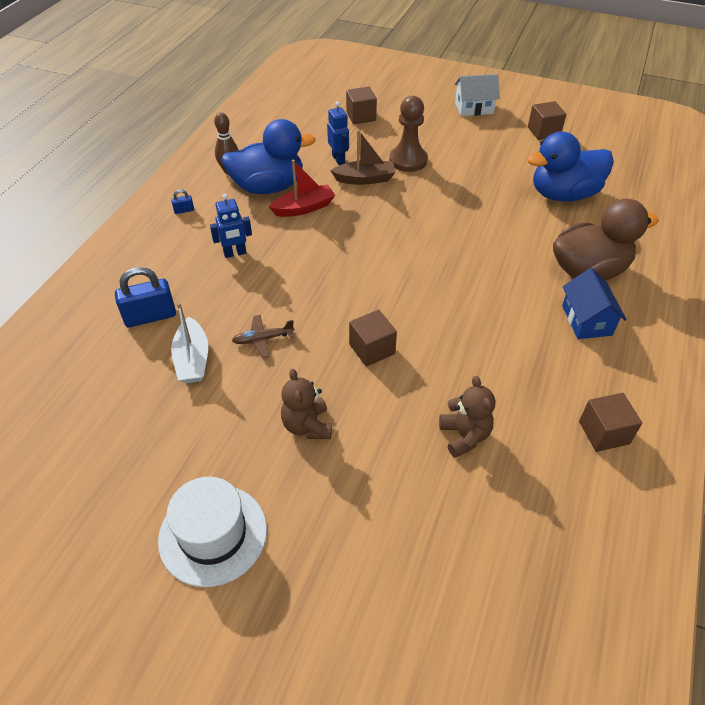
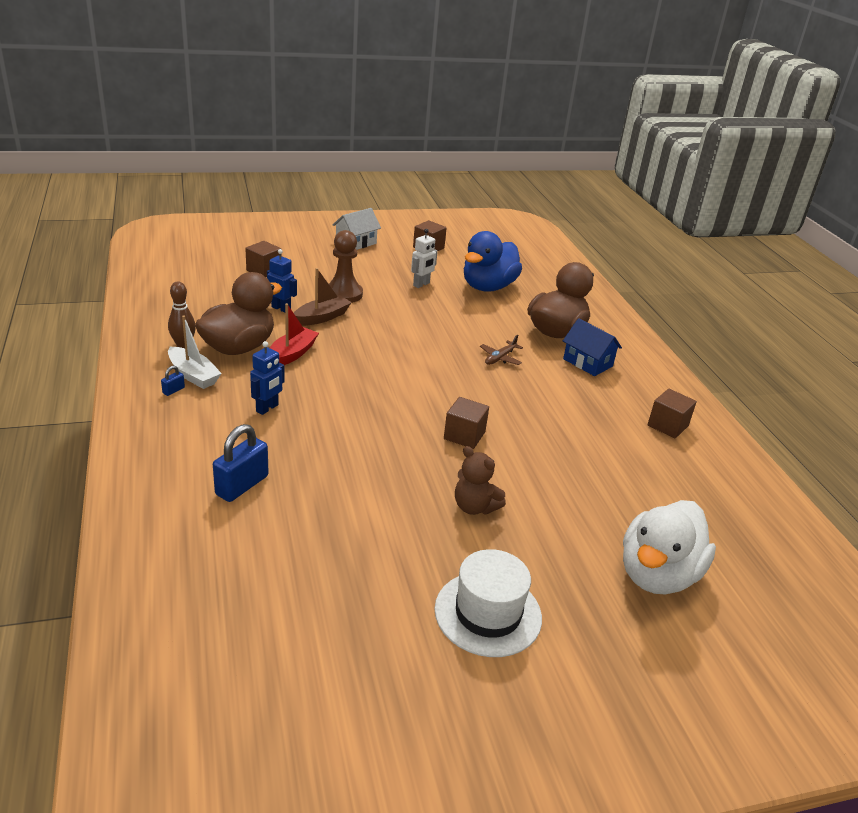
camera: 40 degrees left, 15 degrees down
(192, 359) = (323, 502): white boat -> white boat (193, 375)
(263, 339) = (369, 462): brown plane -> brown plane (500, 358)
(268, 187) = (239, 347): blue duck -> brown duck
(407, 591) = (657, 575): none -> white duck
(464, 436) = (589, 464): brown teddy bear -> none
(494, 171) = (421, 284): none -> white robot

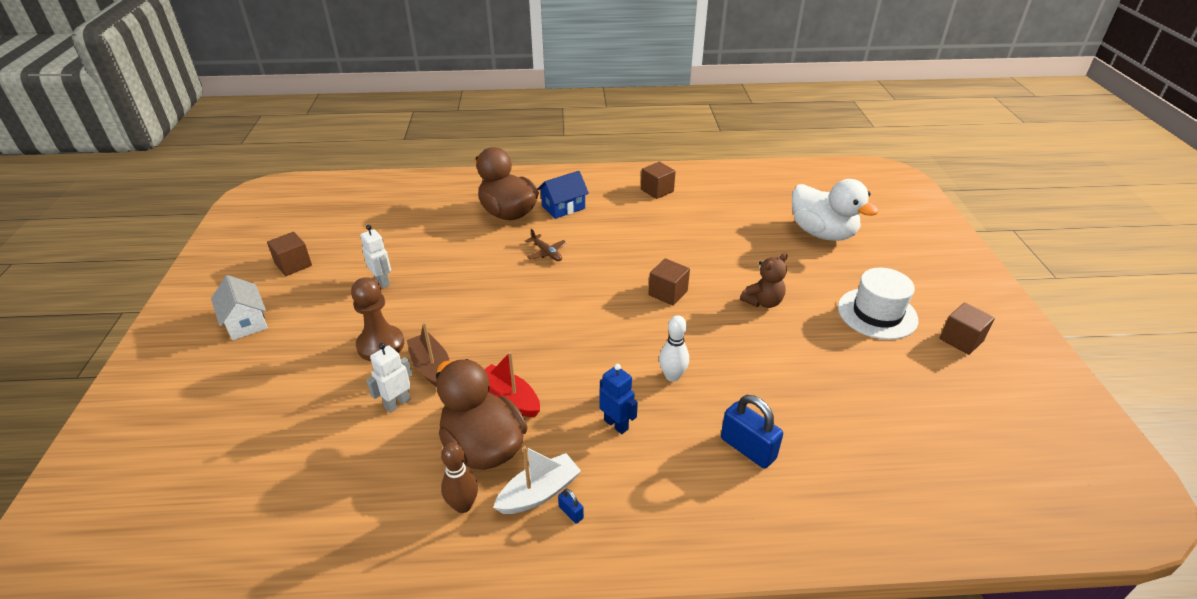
camera: 75 degrees left, 5 degrees up
(264, 270) = (282, 416): brown cube -> brown cube (961, 340)
(281, 308) = (397, 403): blue robot -> white robot
(334, 439) = (672, 376): none -> white bowling pin
(488, 287) = (407, 237): blue duck -> none

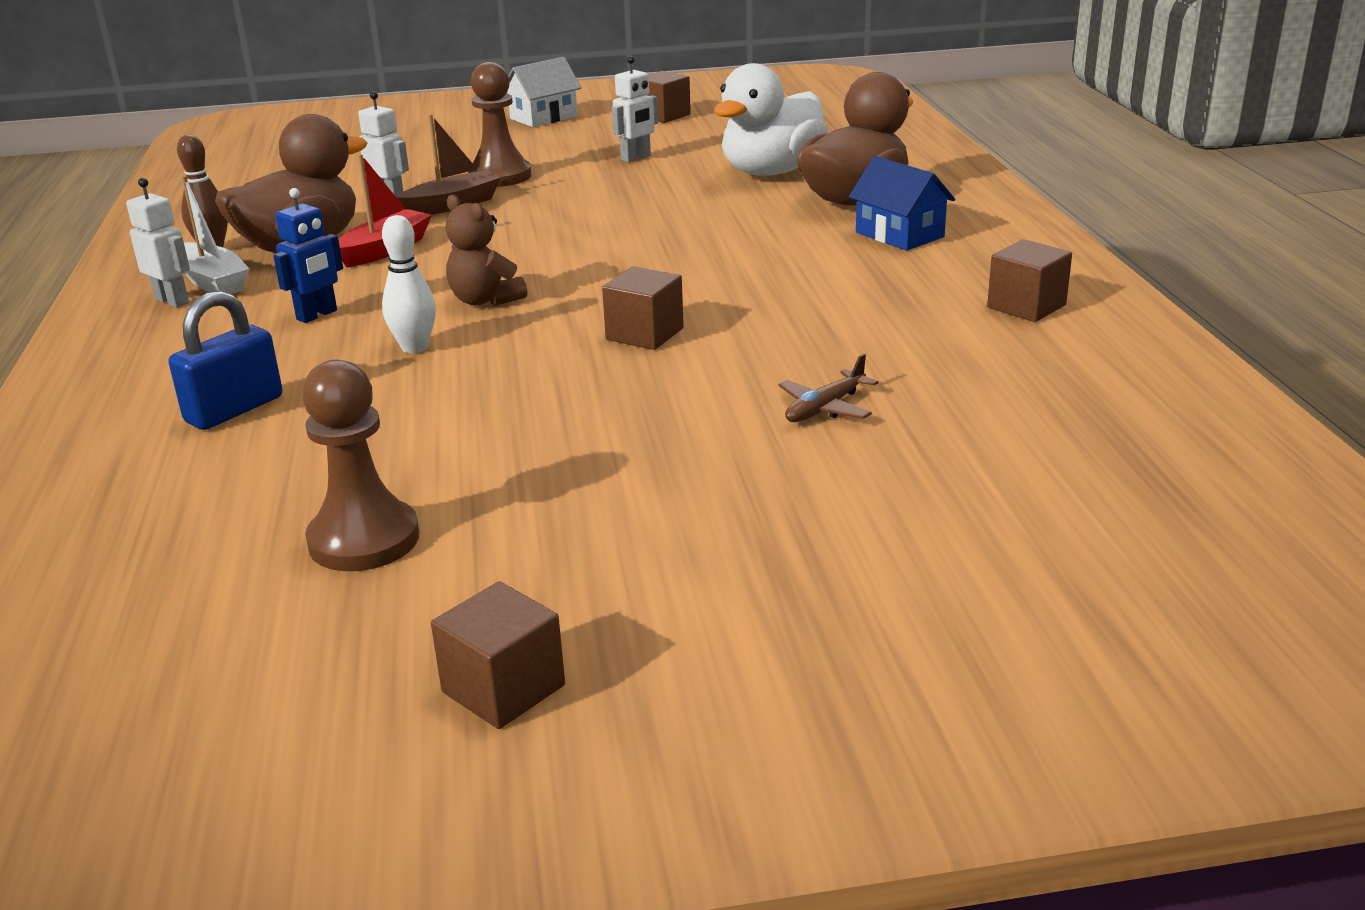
camera: 85 degrees right, 10 degrees down
(546, 253) = (743, 236): brown plane -> brown plane (825, 408)
(571, 512) = (172, 301): blue padlock -> white robot
(763, 302) = (630, 423): brown teddy bear -> brown teddy bear (485, 300)
(822, 233) = (949, 504): white duck -> white duck (771, 172)
(873, 383) = (364, 540): none -> brown pawn
(877, 313) = (605, 563): white hat -> none

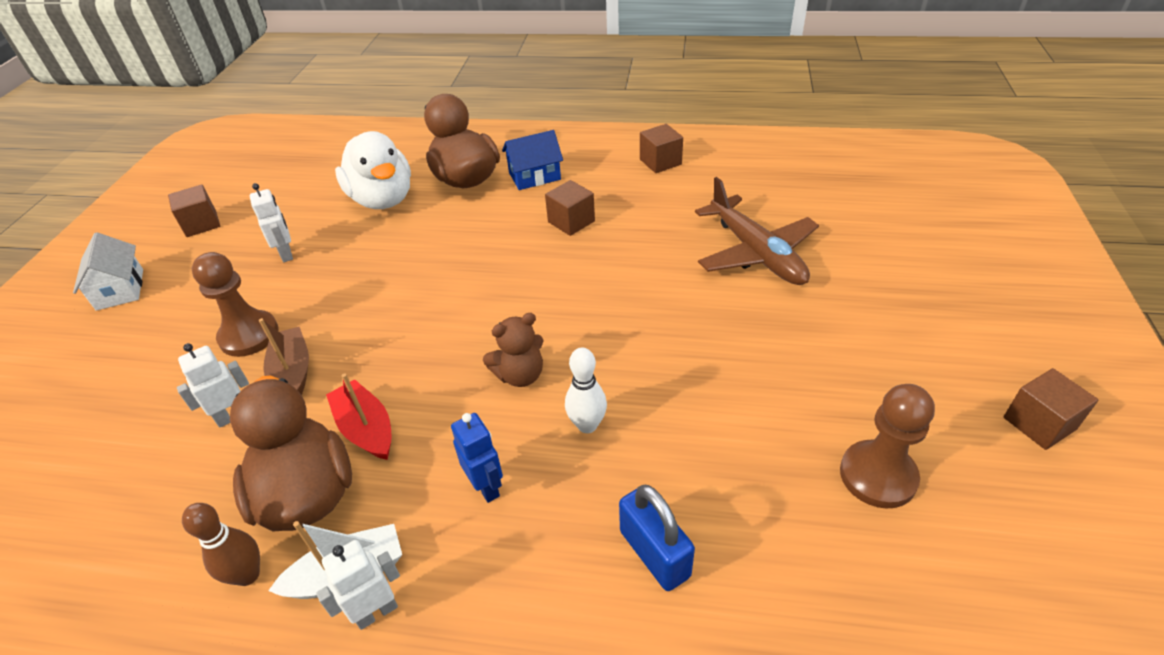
camera: 70 degrees left, 15 degrees up
(644, 334) = (624, 303): brown cube -> brown cube (571, 221)
(825, 408) = (755, 252): brown plane -> brown plane, size x2.19

